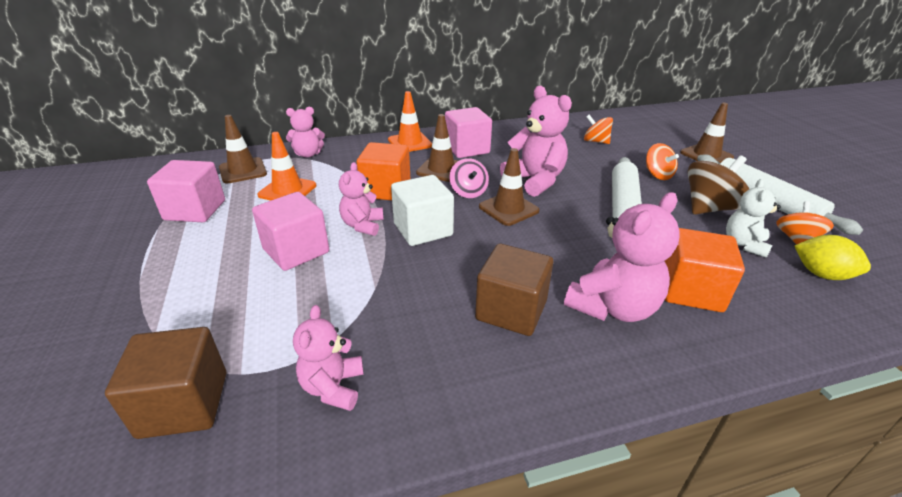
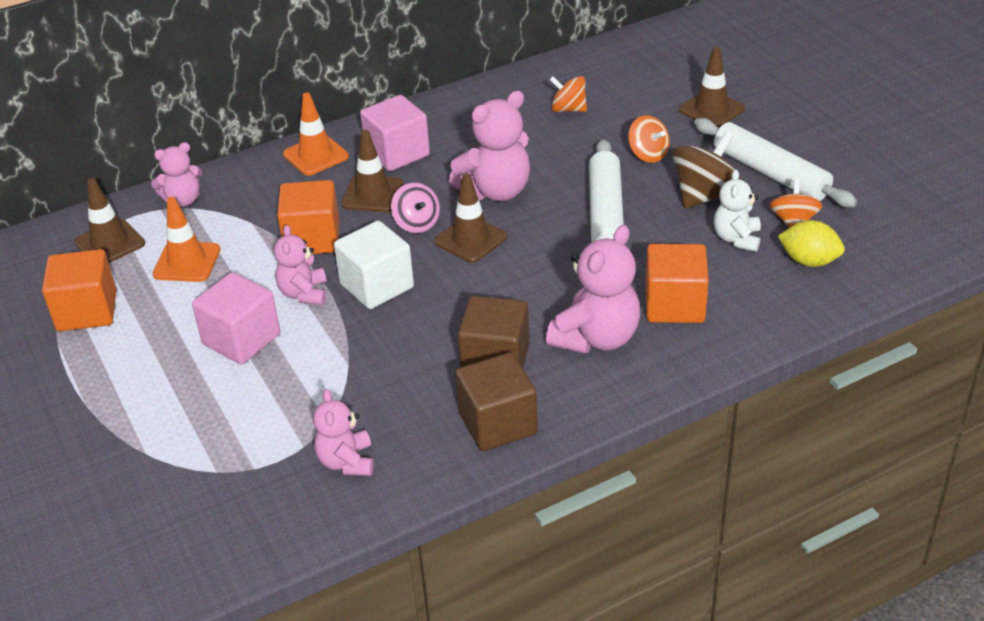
camera: 10 degrees left, 5 degrees up
(184, 404) = (217, 501): brown cube -> brown cube (497, 423)
(195, 210) = (87, 311): pink cube -> orange cube
(535, 181) = (496, 191): pink teddy bear -> pink teddy bear turned 105 degrees clockwise

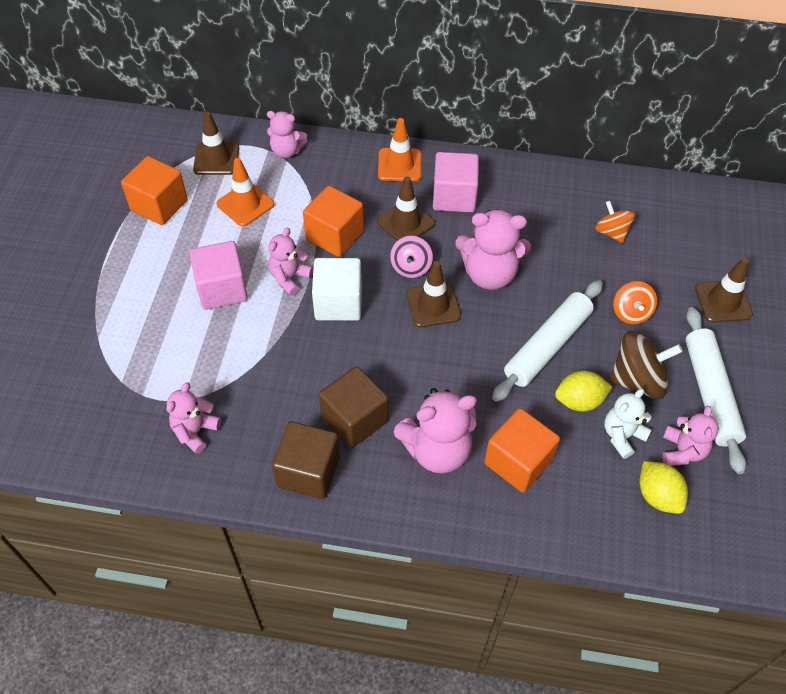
camera: 35 degrees right, 15 degrees up
(676, 235) = (579, 401): none -> yellow lemon
(793, 222) = (682, 451): orange spinning top -> pink teddy bear

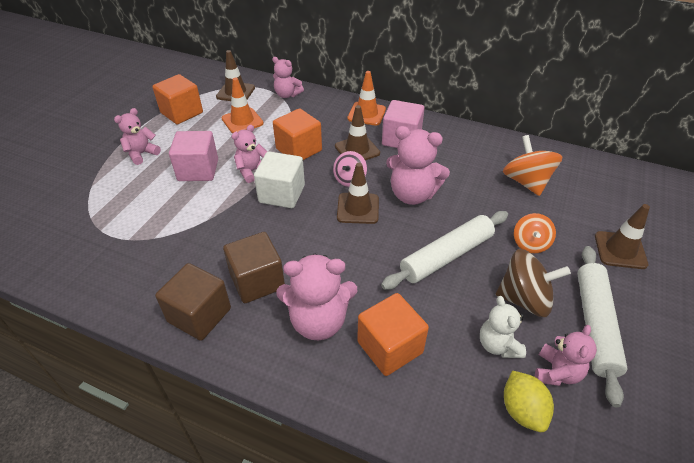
camera: 15 degrees right, 10 degrees down
(195, 431) = (125, 264): pink teddy bear -> pink teddy bear (142, 154)
(579, 401) = (463, 306): yellow lemon -> none
(611, 232) = (526, 182): orange spinning top -> orange spinning top, size x1.59
(622, 436) = (498, 345): white teddy bear -> white teddy bear turned 75 degrees counterclockwise

